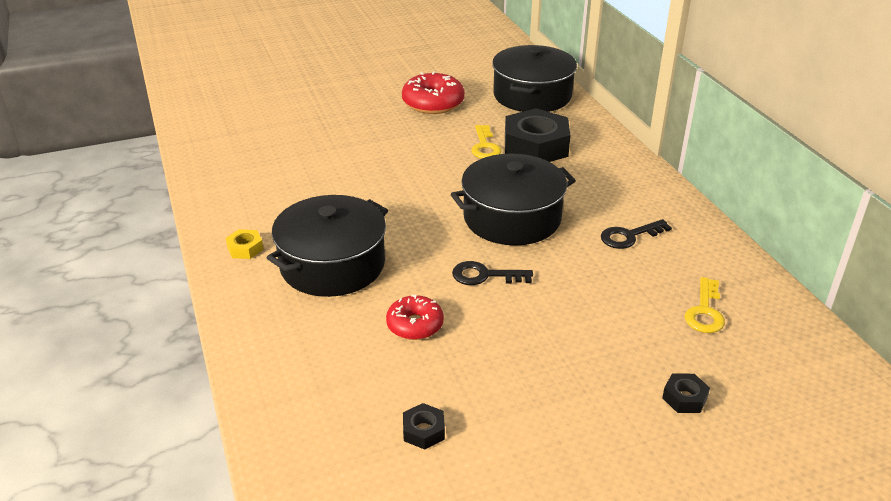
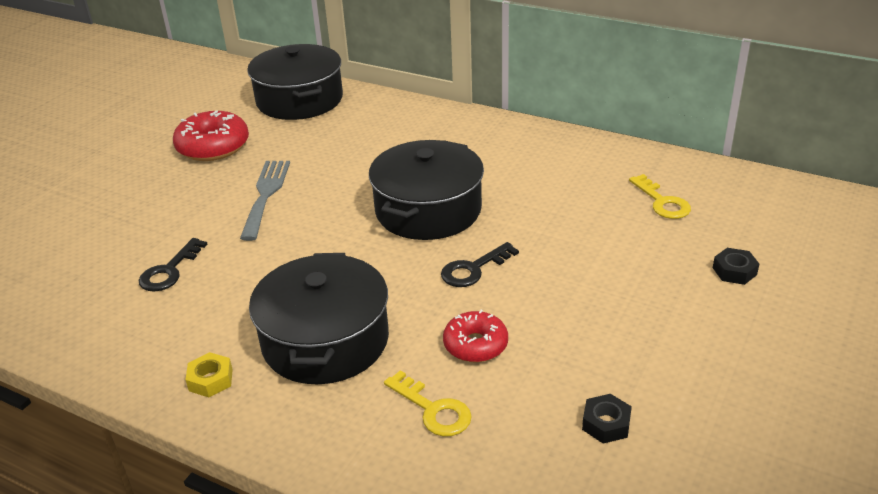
camera: 40 degrees left, 0 degrees up
(422, 152) = (266, 195): none -> grey fork
(485, 146) = (318, 162): yellow key -> yellow key (433, 409)
(536, 146) = (364, 141): black nut -> none
(629, 236) = (537, 176): black key -> black key (169, 271)

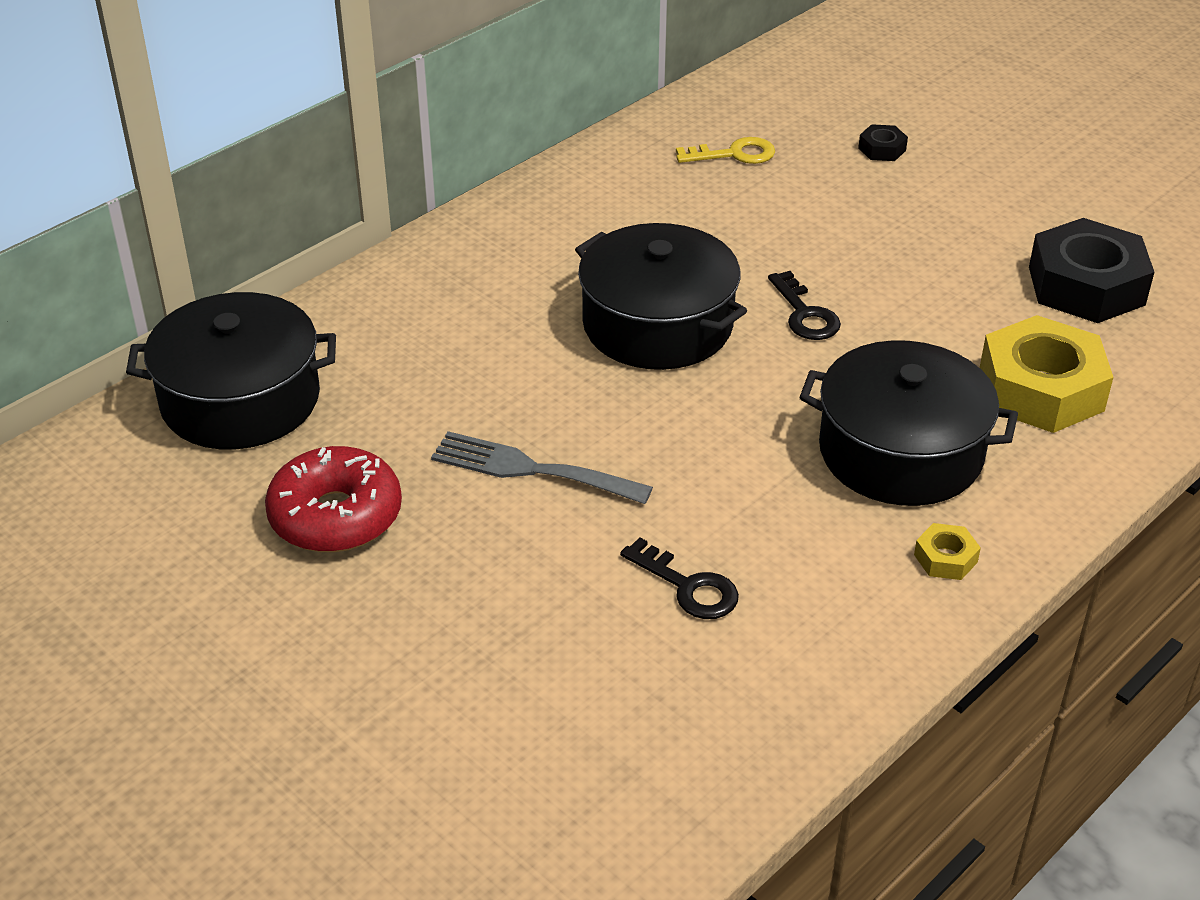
camera: 75 degrees left, 5 degrees up
(433, 409) = (1041, 389): yellow key -> yellow nut
(475, 345) = (945, 340): red donut -> none
(606, 424) = (1086, 286): black nut -> black nut, size x2.31

